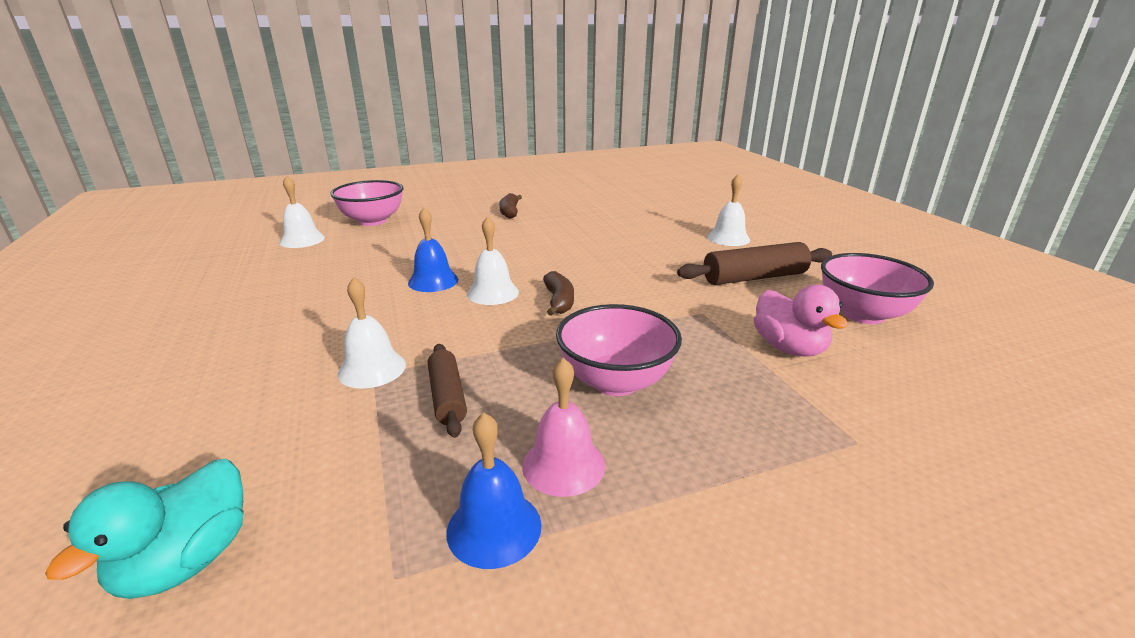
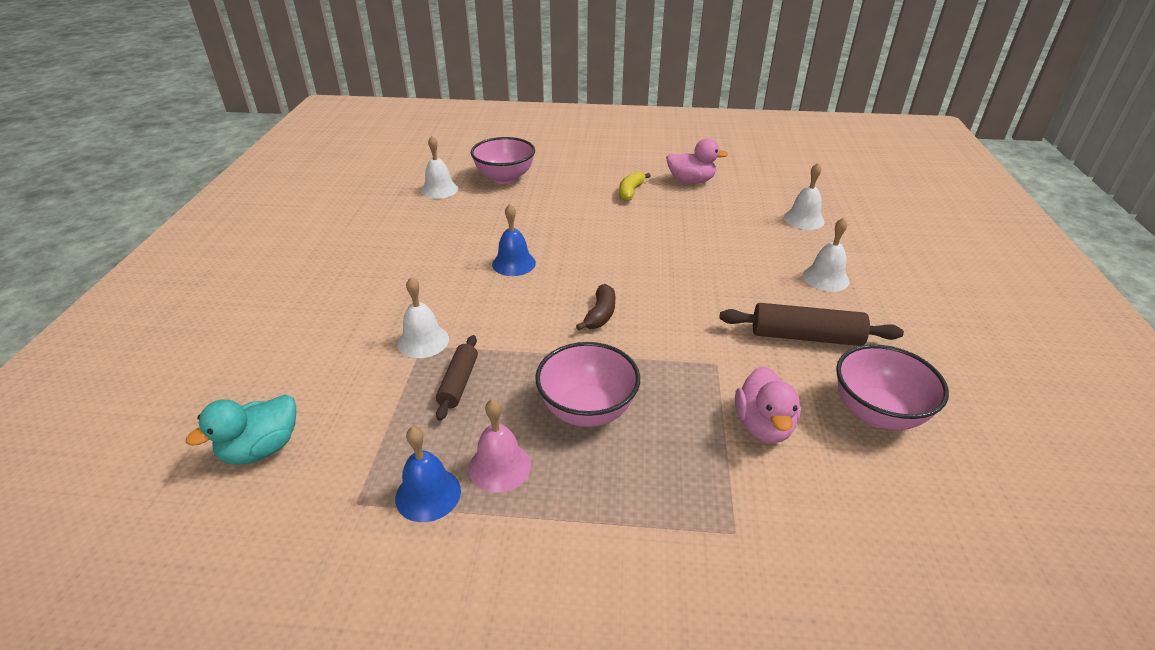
camera: 25 degrees right, 10 degrees up
(493, 293) = (552, 290): white bell -> white bell (804, 219)
(510, 212) = (630, 192): brown banana -> yellow banana
(558, 198) = (691, 181): none -> pink duck

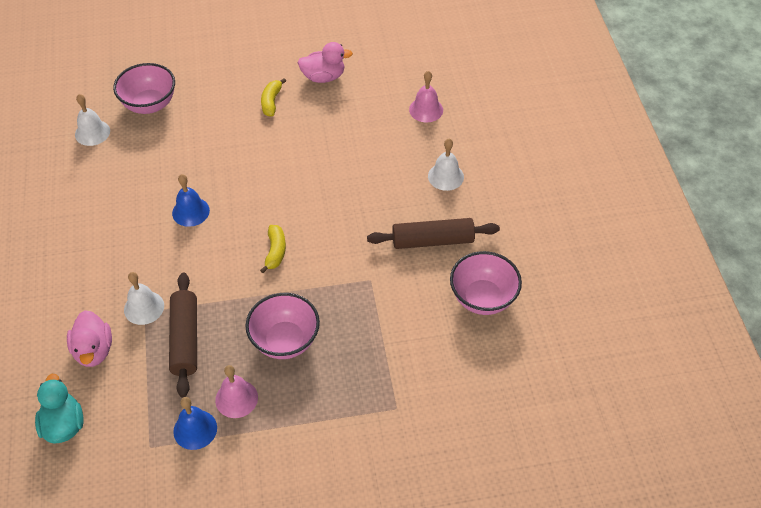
camera: 15 degrees left, 15 degrees up
(261, 449) = (64, 425): turquoise duck -> turquoise duck turned 135 degrees clockwise
(458, 383) = (185, 339): brown rolling pin -> brown rolling pin, size x1.59
(600, 314) = (275, 252): brown banana -> yellow banana
(763, 426) = (407, 326): pink duck -> pink duck (94, 350)
(804, 219) = (426, 109): white bell -> pink bell

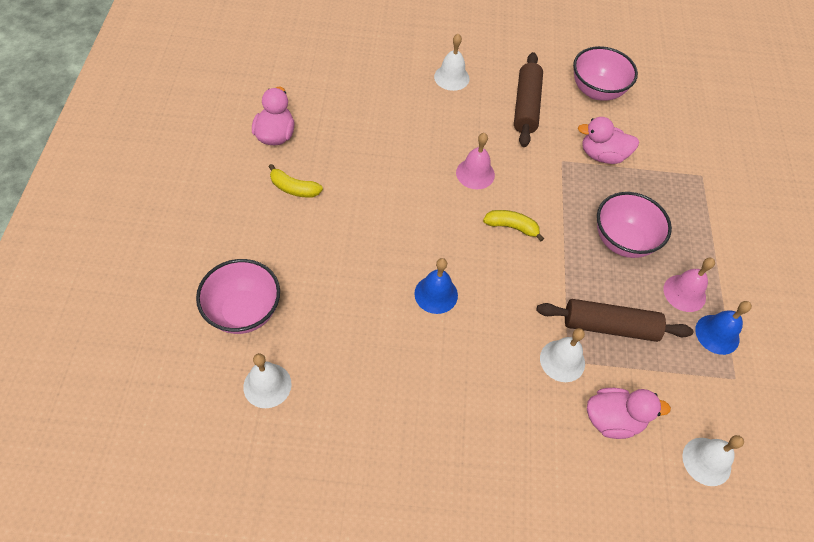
camera: 80 degrees left, 5 degrees up
(64, 425) = (706, 461): turquoise duck -> white bell
(390, 313) = (602, 155): none -> pink duck
(426, 109) = (359, 68): pink bell -> pink bell (475, 173)

